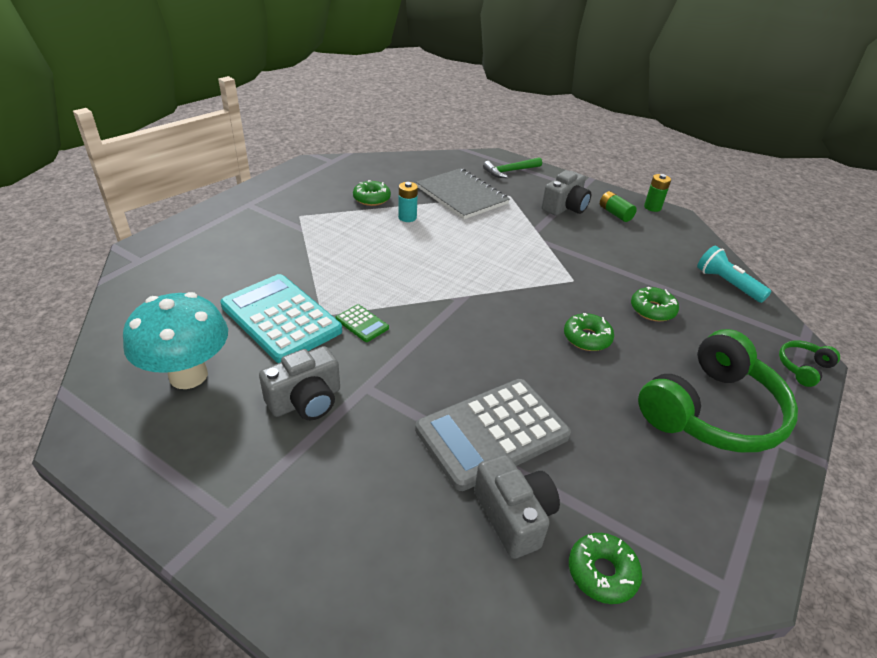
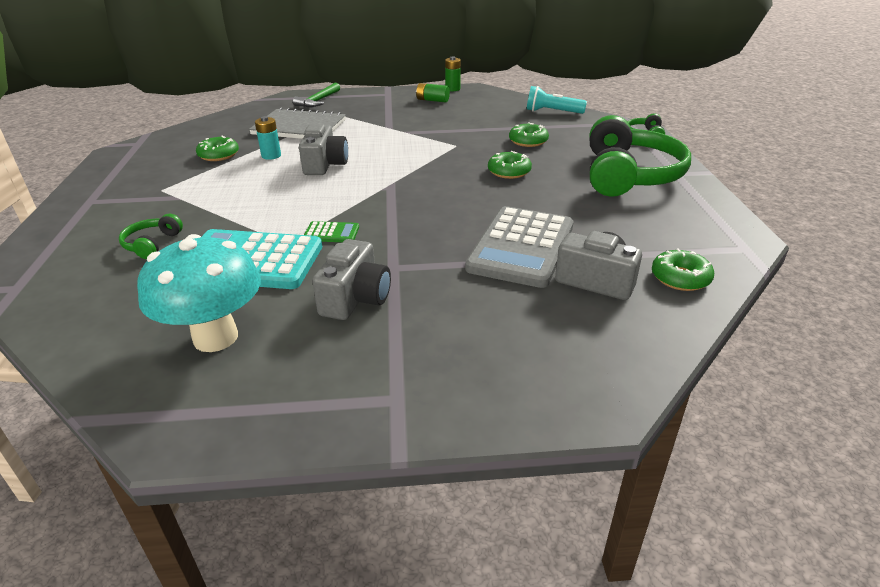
camera: 35 degrees left, 5 degrees down
(242, 265) = (152, 244): none -> green headphones
(565, 207) = (392, 108): grey camera -> grey camera (325, 165)

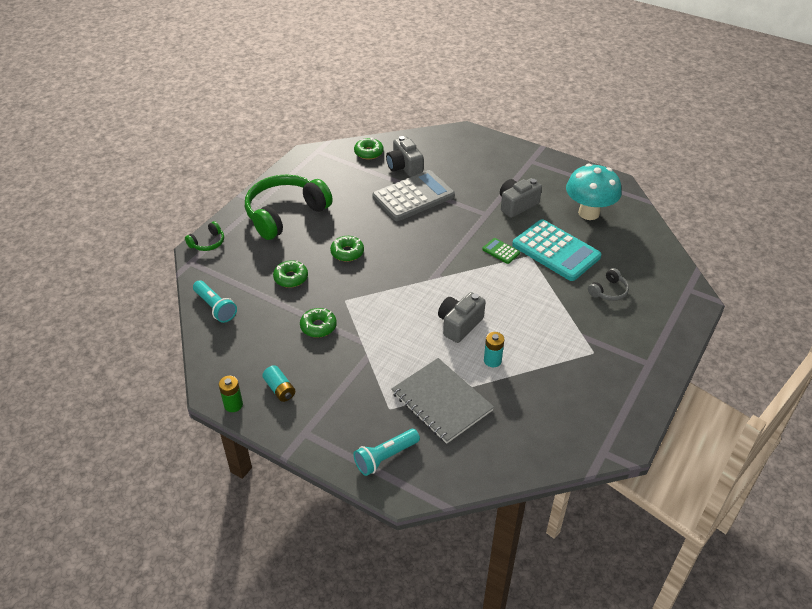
camera: 145 degrees left, 10 degrees up
(152, 244) = (609, 291): green headphones -> grey headphones
(218, 155) = (534, 385): green donut -> green donut (318, 326)
(318, 101) = (385, 457): green hammer -> turquoise flashlight
(432, 100) = (280, 389): green battery -> turquoise battery

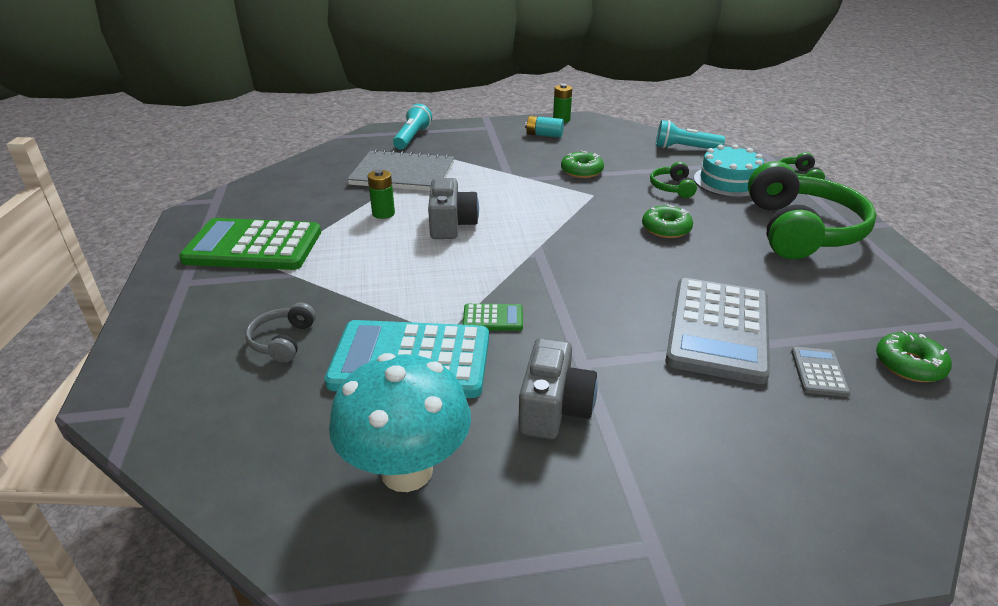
camera: 140 degrees right, 10 degrees down
(250, 263) = (728, 181): none -> turquoise cake
(291, 278) = (672, 188): green donut -> green headphones
(404, 167) = (819, 372): grey camera -> grey calculator
(492, 360) = (383, 213): turquoise battery -> green battery
(595, 375) = (253, 246): none -> green calculator

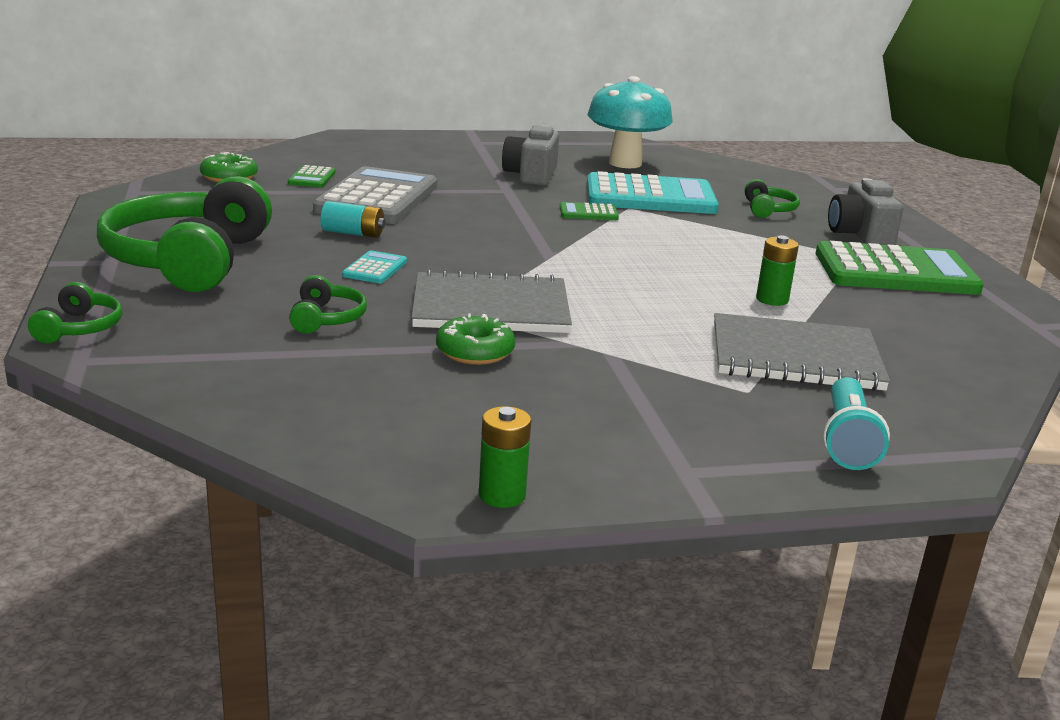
camera: 175 degrees right, 10 degrees down
(282, 341) = (768, 210): grey headphones -> green headphones
(451, 224) = (668, 284): grey camera -> grey camera (860, 234)
(544, 135) = (547, 441): turquoise battery -> turquoise battery (353, 233)
(577, 199) = (490, 308): none -> grey notebook
(666, 229) = (375, 268): green donut -> turquoise calculator
(684, 148) = (238, 394): turquoise flashlight -> none
(728, 181) = (217, 325): turquoise cake -> none
(819, 372) = (312, 178): grey calculator -> green calculator

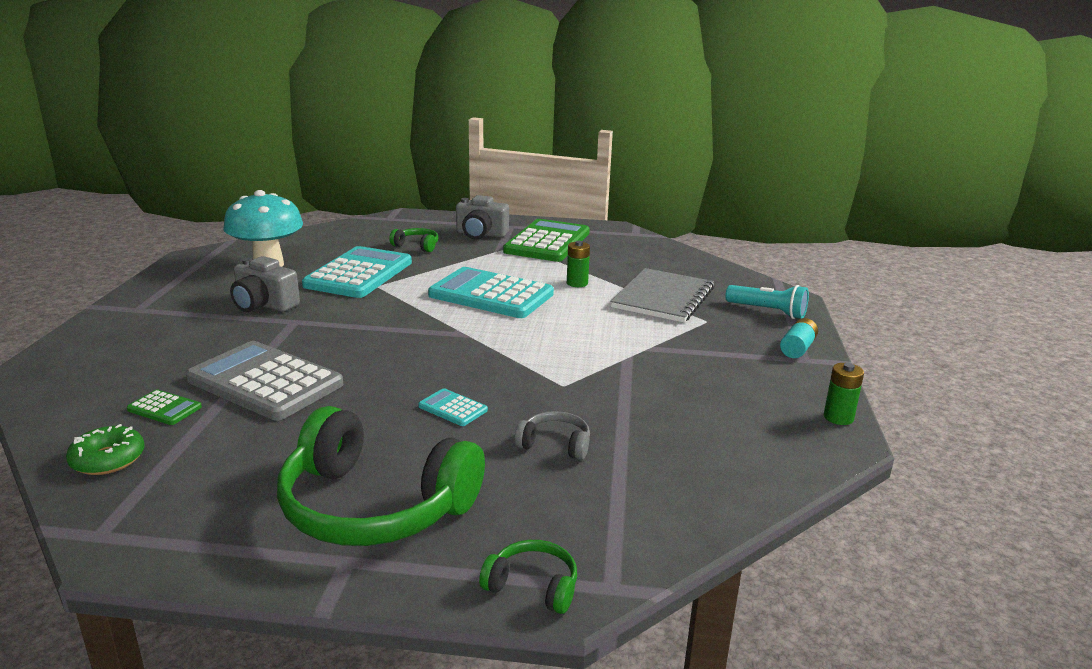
camera: 70 degrees left, 0 degrees up
(327, 318) = (555, 444): green headphones -> grey headphones
(353, 233) = (356, 407): turquoise battery -> turquoise battery (797, 348)
(475, 351) = (634, 392): green donut -> none
(490, 308) = (557, 373): grey notebook -> none
(588, 213) = (378, 302): green calculator -> none
(671, 258) = (491, 295): none -> turquoise calculator

